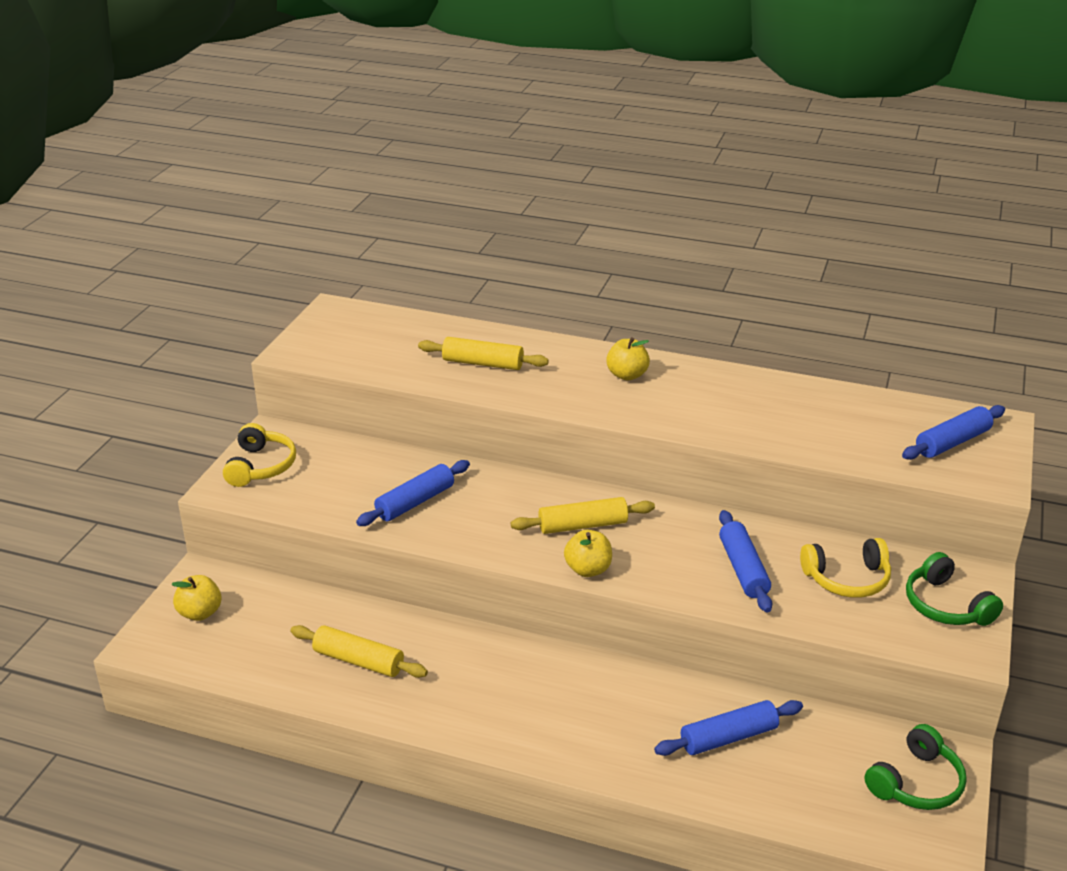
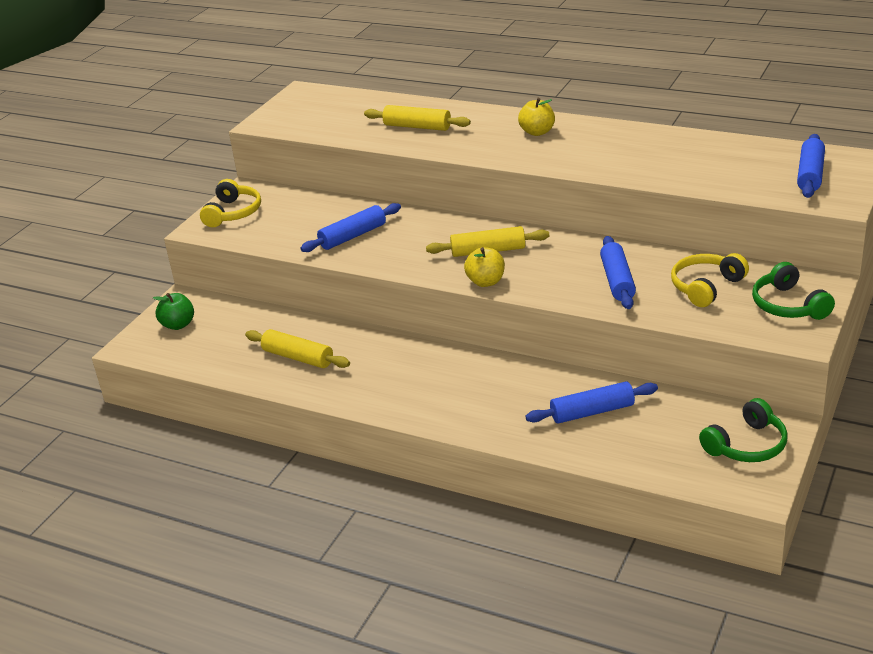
camera: 10 degrees right, 0 degrees up
(200, 613) = (178, 325): yellow apple -> green apple
(847, 579) = (706, 287): yellow headphones -> yellow headphones turned 135 degrees clockwise
(952, 442) = (810, 174): blue rolling pin -> blue rolling pin turned 45 degrees counterclockwise

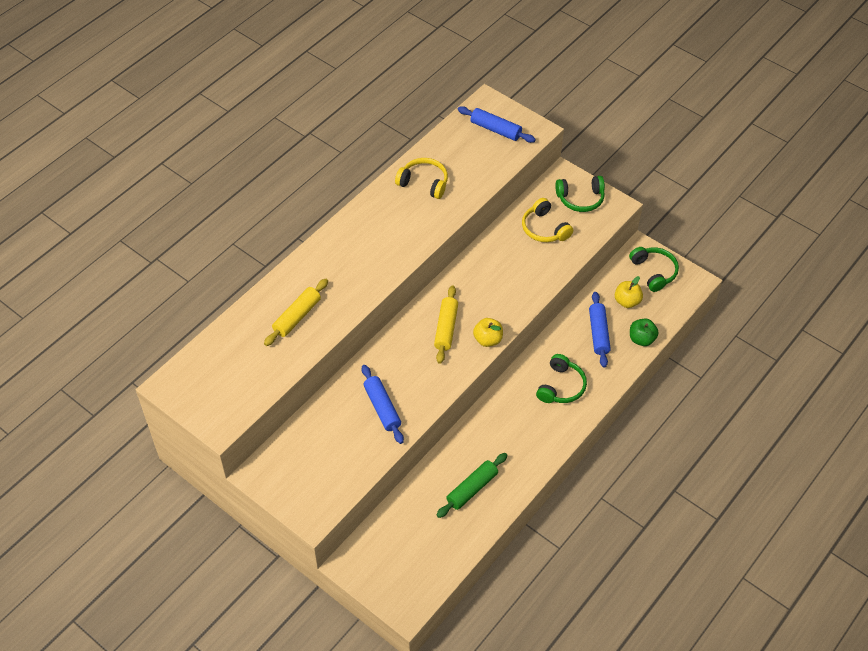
camera: 80 degrees left, 20 degrees up
(178, 325) = (388, 570): green apple -> green apple (641, 339)
(233, 213) = (297, 488): yellow headphones -> yellow headphones (424, 183)
(298, 357) = (472, 489): yellow rolling pin -> green rolling pin
(482, 396) = (561, 386): none -> green headphones
(537, 132) = (352, 245): yellow apple -> yellow apple (627, 301)
(617, 281) = (517, 269): blue rolling pin -> none

